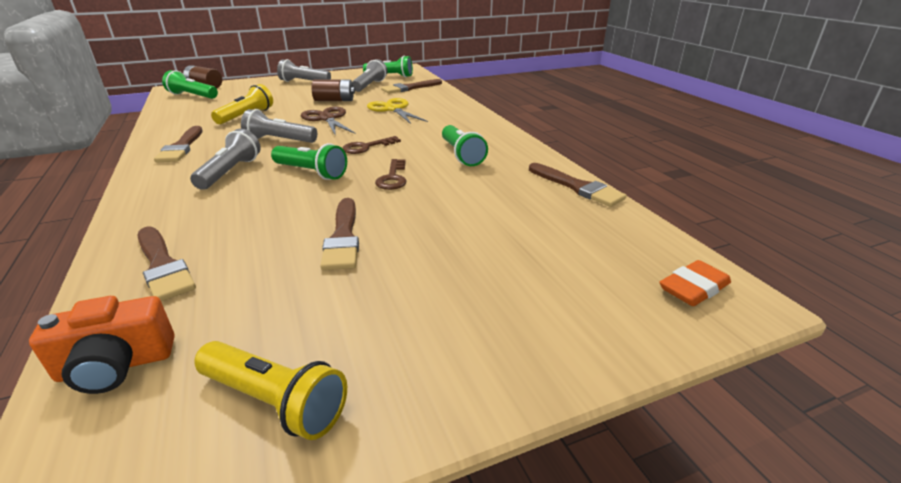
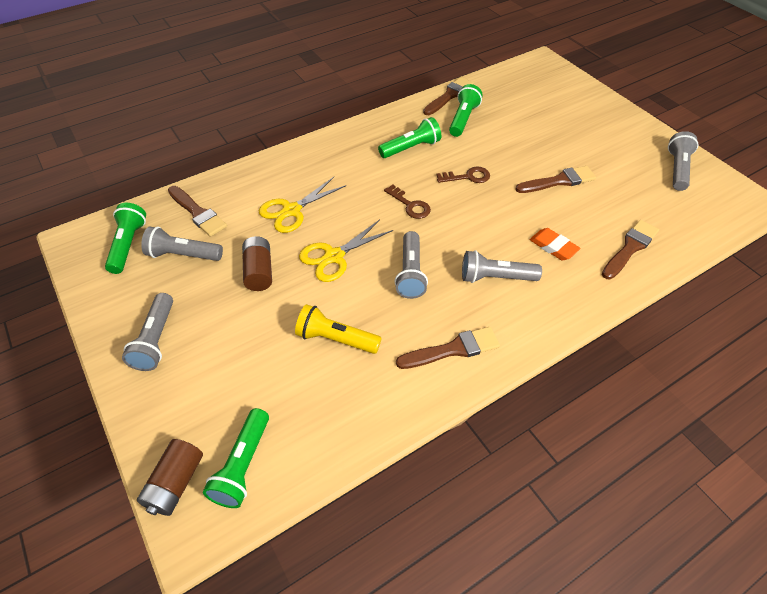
camera: 100 degrees left, 20 degrees up
(116, 365) = (697, 224): orange camera -> none
(275, 401) = (677, 169): yellow flashlight -> grey flashlight
(311, 172) = (475, 224): green flashlight -> green flashlight (463, 119)
(327, 119) = (334, 256): brown scissors -> yellow scissors
(693, 288) = (540, 69): orange eraser -> orange eraser (553, 247)

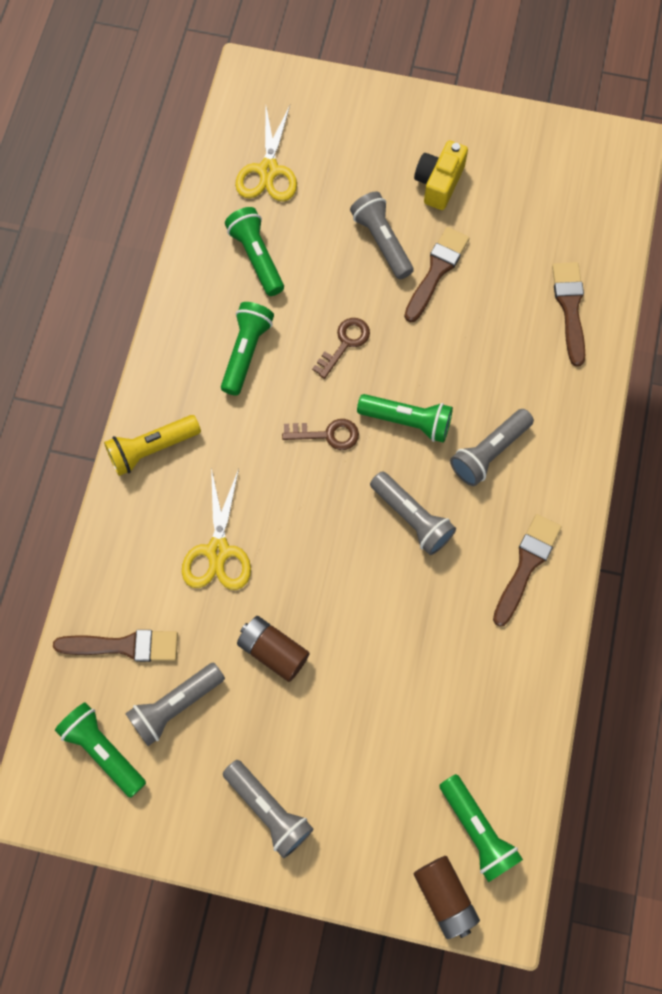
camera: 45 degrees left, 20 degrees up
(334, 256) = (323, 566): yellow scissors -> yellow scissors (268, 170)
(336, 339) = (422, 650): yellow flashlight -> yellow flashlight (152, 449)
(449, 96) = (204, 230): brown brush -> none
(462, 230) = (407, 421): none -> green flashlight
(553, 247) = (505, 367): orange eraser -> none
(603, 149) = (439, 183): none -> yellow camera
(677, 169) = (529, 155): grey flashlight -> grey flashlight (381, 242)

